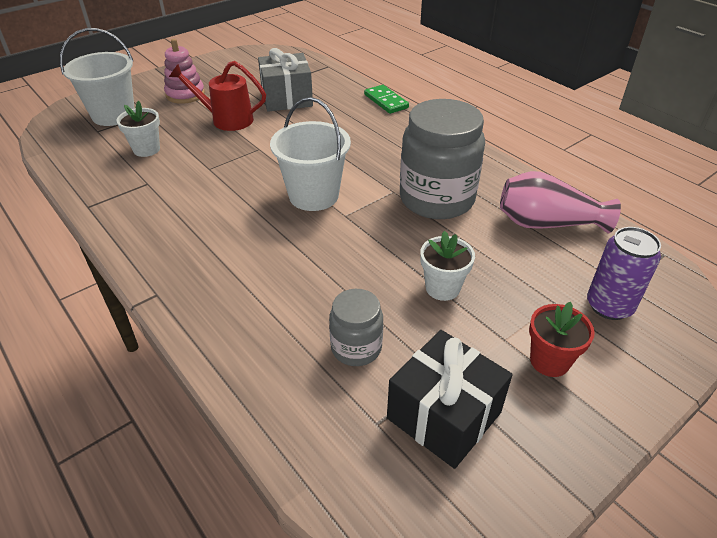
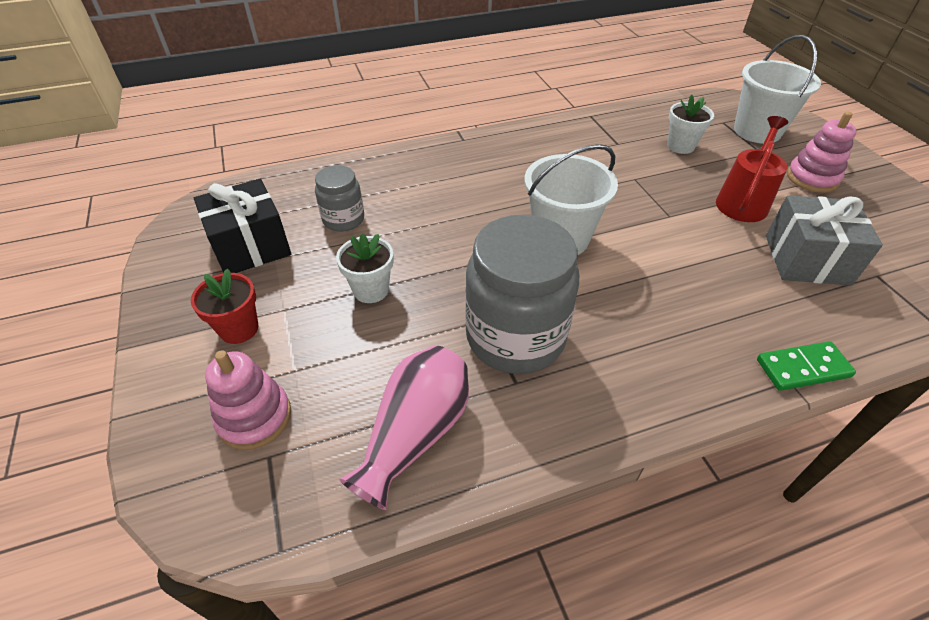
camera: 110 degrees right, 5 degrees up
(609, 306) = (254, 417): purple can -> pink stacking toy

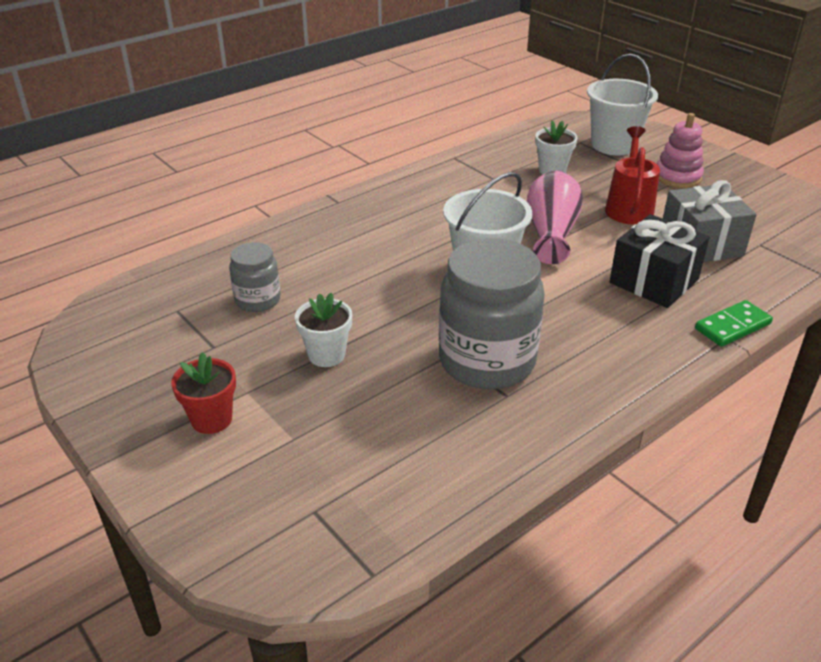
camera: 20 degrees left, 10 degrees down
(251, 246) = (172, 345): black gift -> black gift (654, 281)
(254, 417) = (279, 485): pink stacking toy -> none
(415, 434) = (440, 457): pink vase -> pink vase (551, 233)

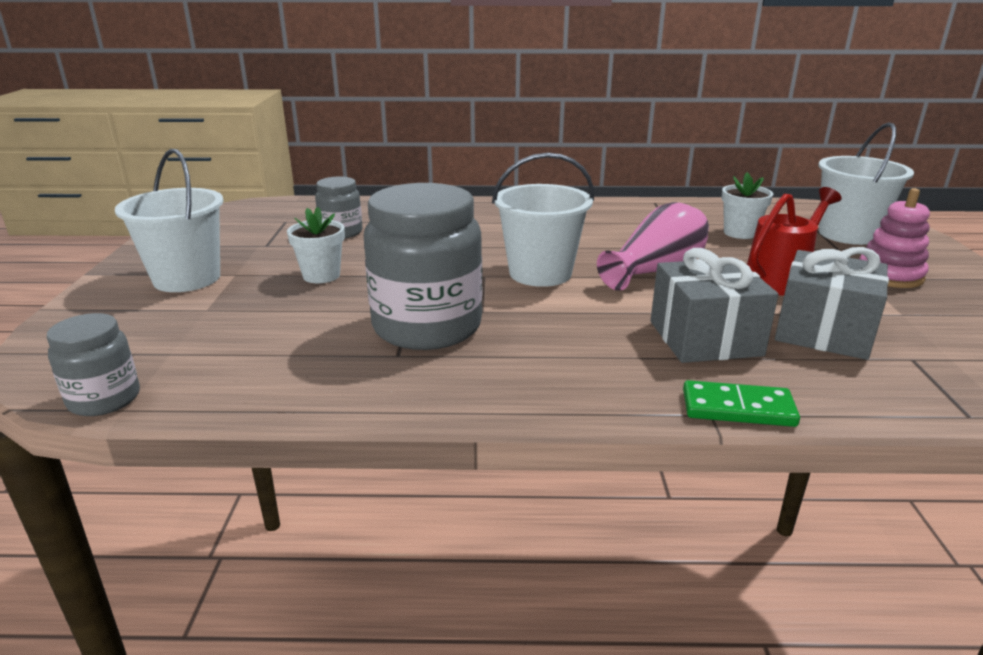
camera: 40 degrees right, 10 degrees down
(211, 419) = (187, 278): red flower pot -> white bucket
(375, 556) = (104, 399): none -> grey jar
(654, 281) = (705, 338): black gift -> grey gift

